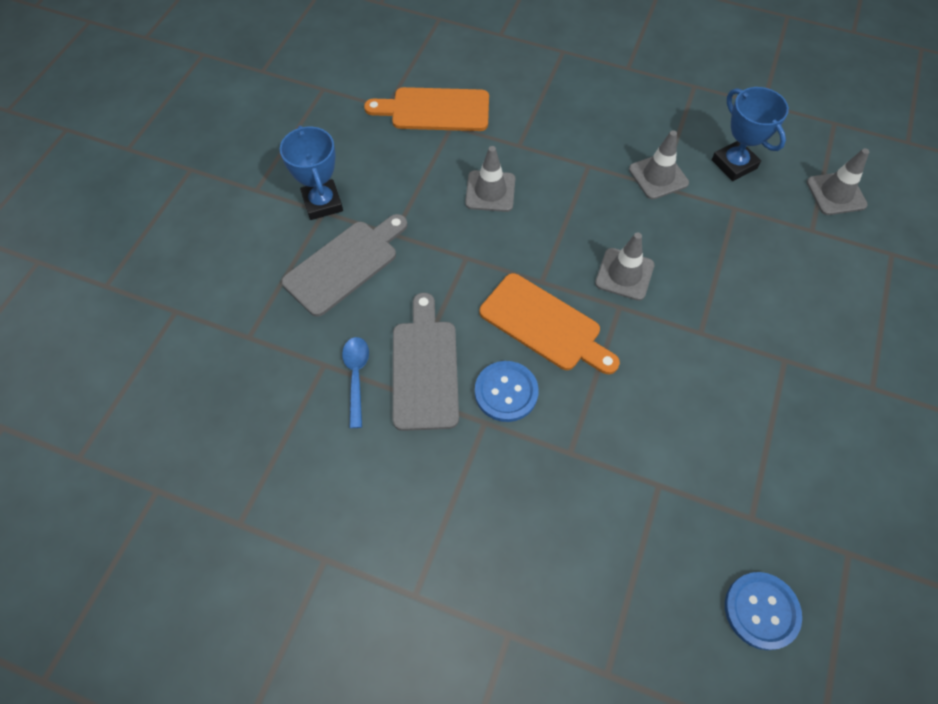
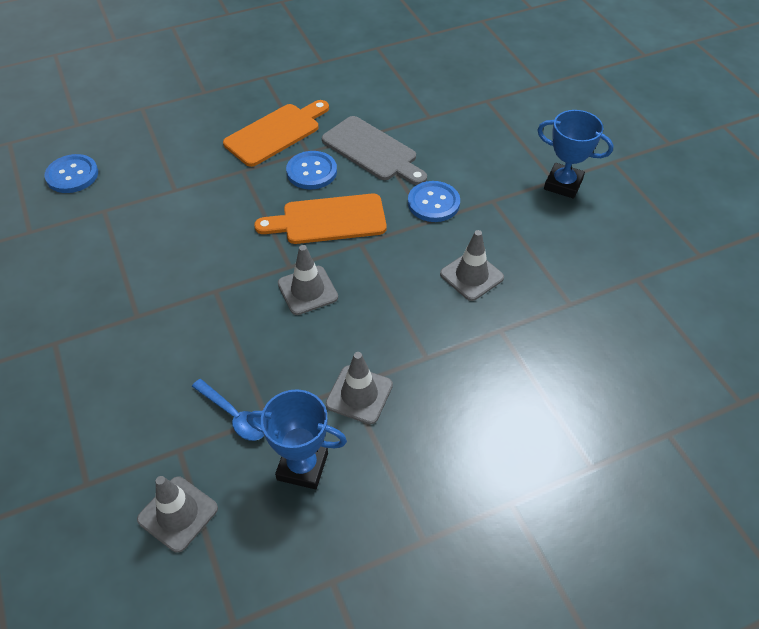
camera: 135 degrees right, 10 degrees down
(345, 264) = (493, 164): grey cutting board -> none
(356, 377) = (404, 123): blue spoon -> blue spoon (234, 416)
(435, 110) = (601, 306): orange cutting board -> orange cutting board (276, 133)
(441, 269) = (433, 203): none -> blue button

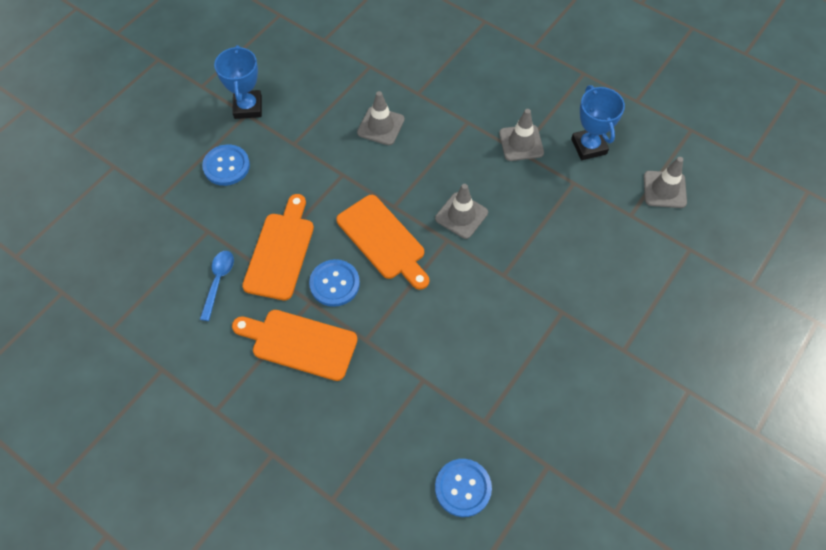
camera: 120 degrees left, 10 degrees up
(234, 416) = (586, 200): blue spoon -> blue spoon (218, 281)
(372, 151) = (280, 252): grey cutting board -> orange cutting board
(433, 203) = (320, 179): blue button -> blue button (226, 166)

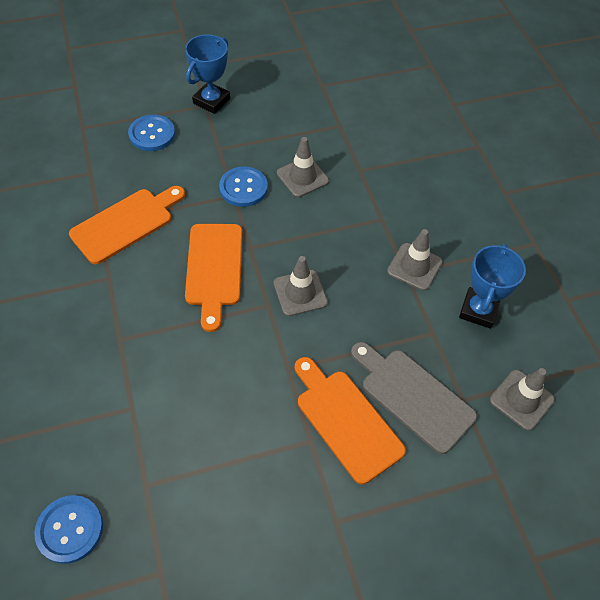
camera: 35 degrees right, 5 degrees down
(218, 281) = (59, 215): blue spoon -> none
(300, 343) = (67, 305): orange cutting board -> orange cutting board (346, 421)
(334, 284) = (141, 277): blue button -> blue button (243, 188)
(599, 235) = (413, 396): none -> grey cutting board

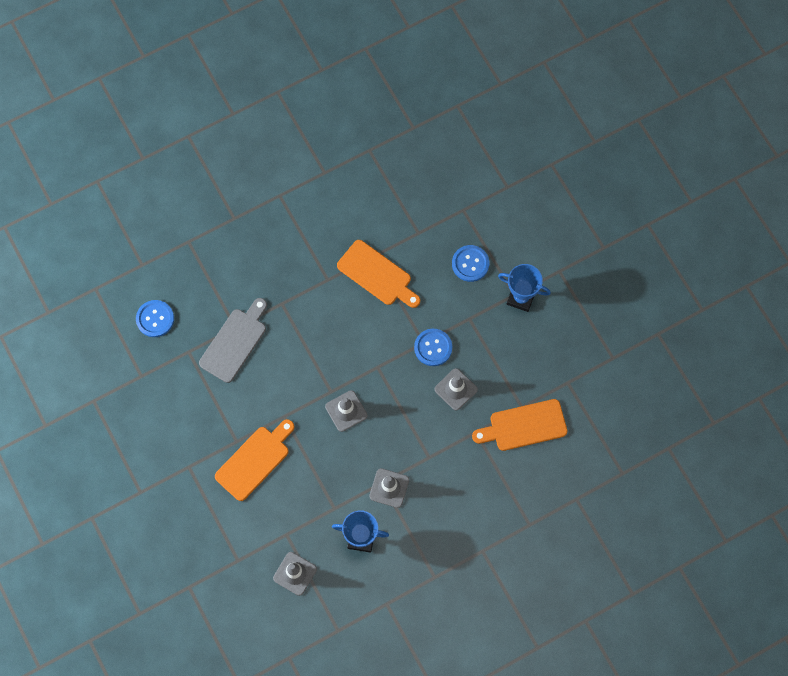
camera: 80 degrees right, 15 degrees up
(214, 269) = (352, 347): orange cutting board -> orange cutting board (524, 426)
(413, 396) = (281, 501): grey cutting board -> grey cutting board (235, 342)

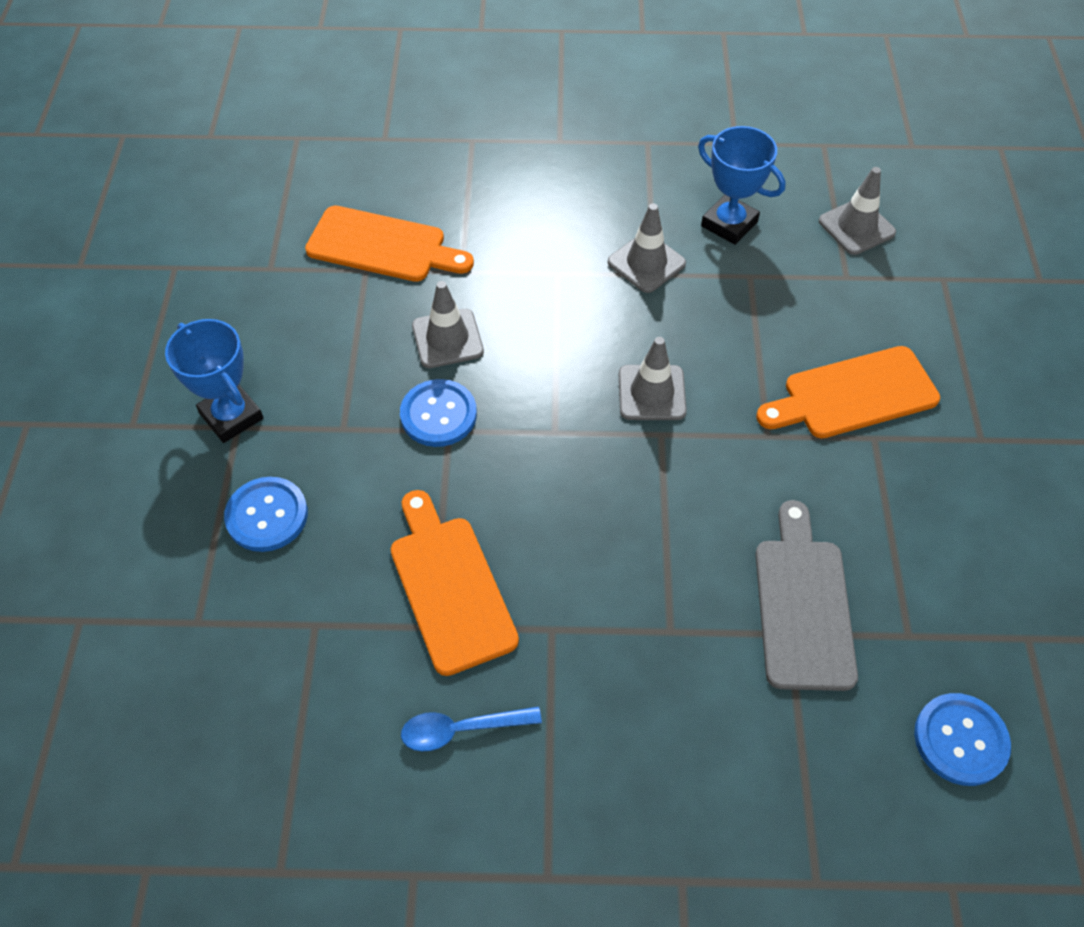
camera: 150 degrees left, 15 degrees down
(235, 342) = (803, 605): grey cutting board -> grey cutting board turned 120 degrees clockwise
(338, 225) = (461, 729): none -> blue spoon

